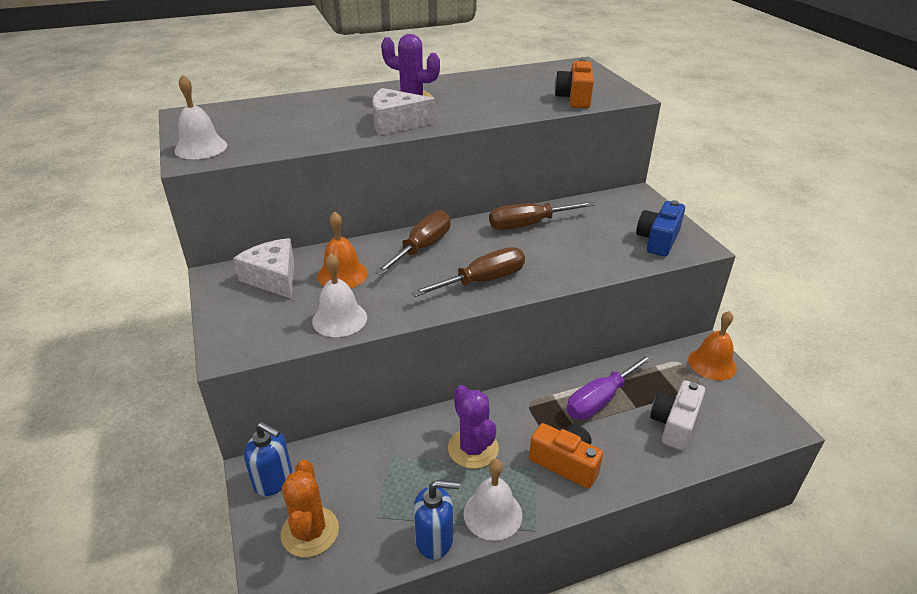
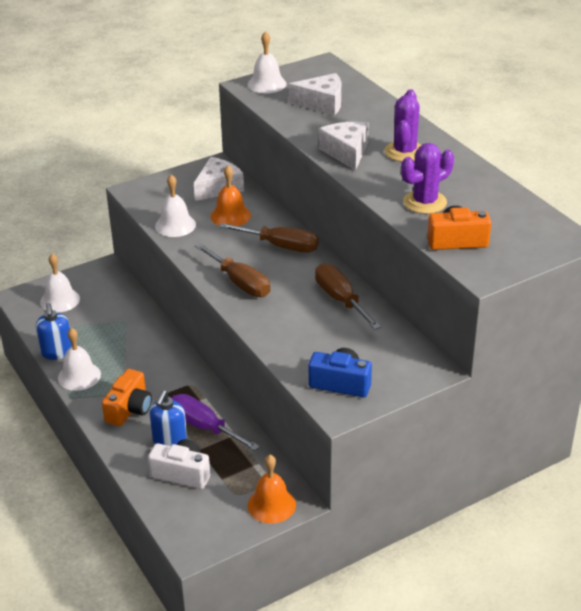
camera: 80 degrees right, 0 degrees up
(273, 480) = (98, 276): blue soap dispenser -> blue soap dispenser (170, 441)
(280, 124) = (322, 103): none -> white cheese
(310, 532) = (60, 300): orange cactus -> white bell
(473, 448) = (138, 360): purple cactus -> purple cactus (425, 202)

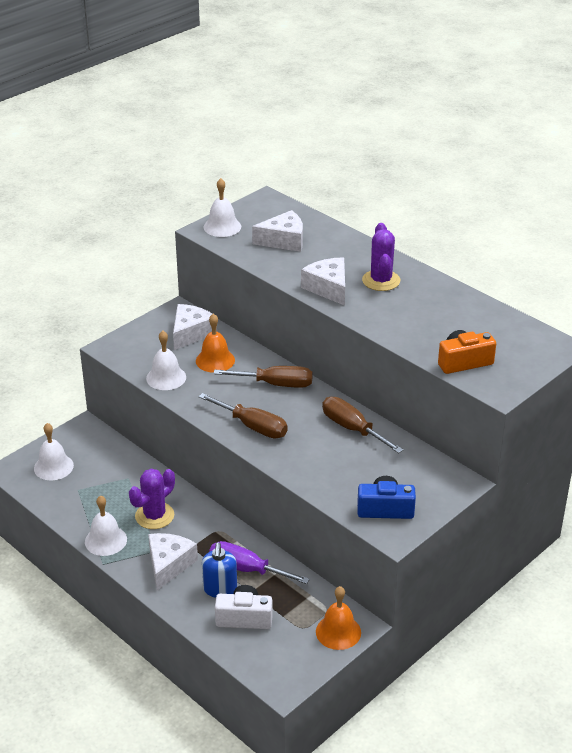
camera: 15 degrees left, 0 degrees up
(57, 352) = (73, 520): blue soap dispenser -> none
(129, 409) = (169, 564): orange camera -> white cheese
(425, 202) = (420, 328): purple cactus -> purple cactus (154, 516)

